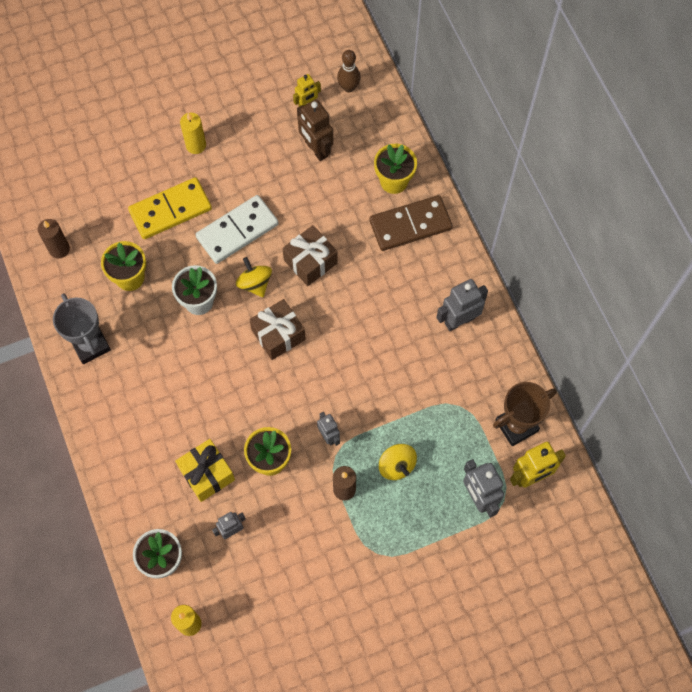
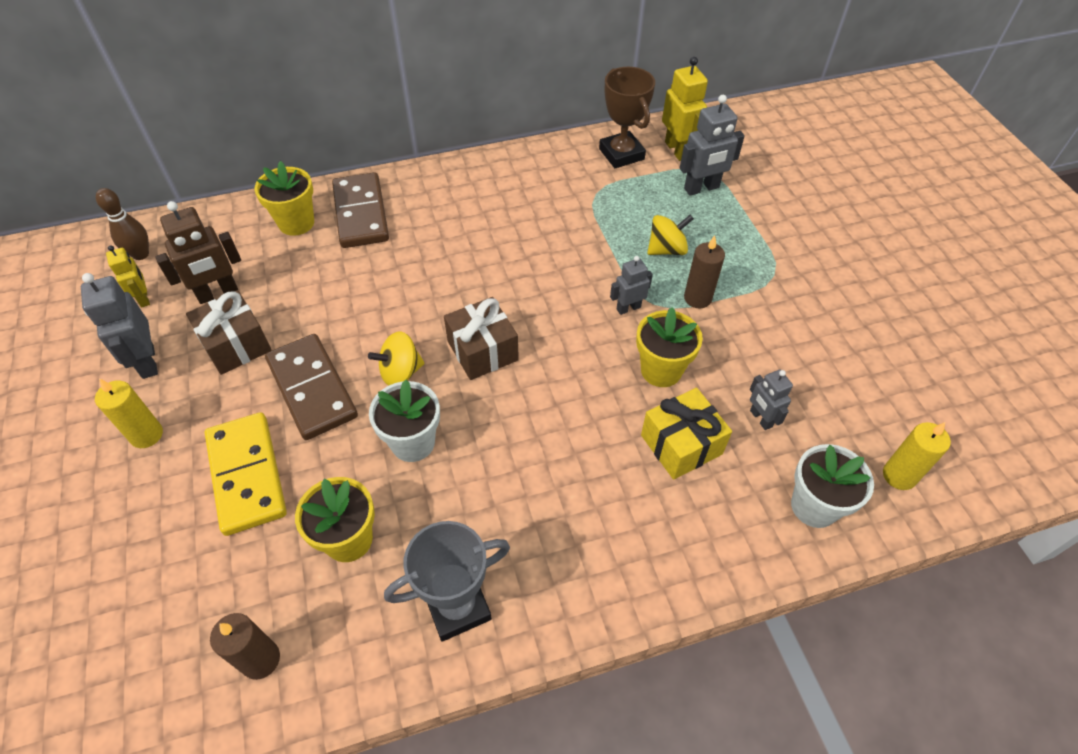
camera: 85 degrees left, 15 degrees down
(237, 231) = (312, 388): white domino -> brown domino
(310, 261) = (383, 310): brown gift -> brown gift (236, 345)
(459, 320) = (493, 184): grey robot -> grey robot (147, 362)

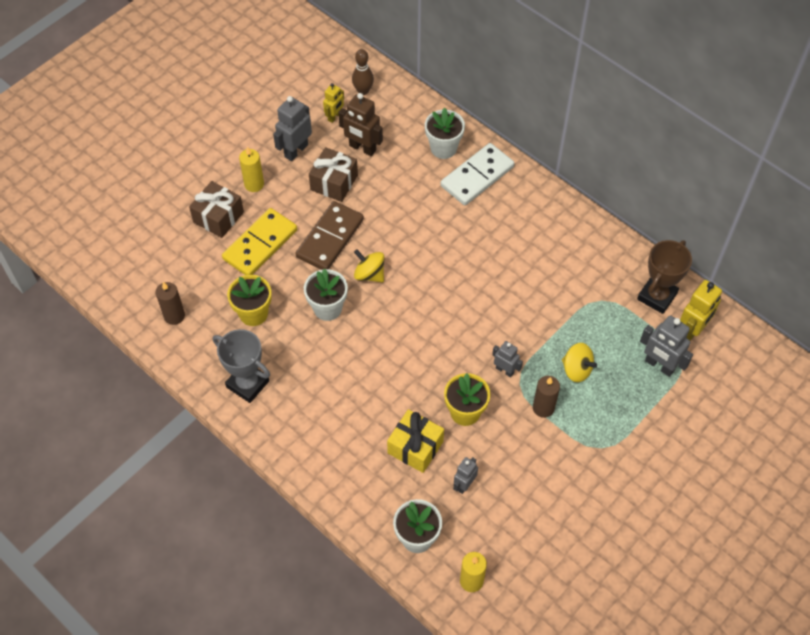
camera: 60 degrees right, 5 degrees up
(296, 223) = (443, 148): yellow flower pot -> white flower pot
(361, 213) = (477, 176): brown domino -> white domino
(482, 350) = (414, 307): brown gift -> brown gift (218, 217)

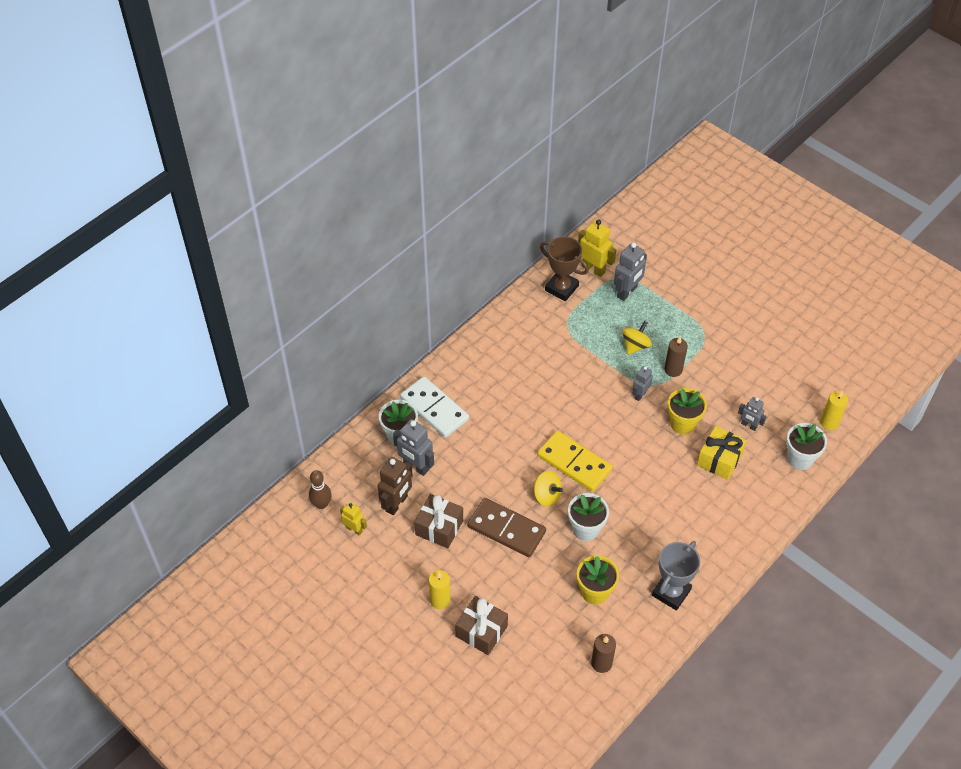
camera: 90 degrees left, 5 degrees down
(260, 244) = (514, 590): yellow domino -> yellow domino (574, 463)
(296, 151) = (397, 563): grey robot -> grey robot (416, 466)
(369, 274) = (546, 495): yellow spinning top -> yellow spinning top turned 90 degrees counterclockwise

